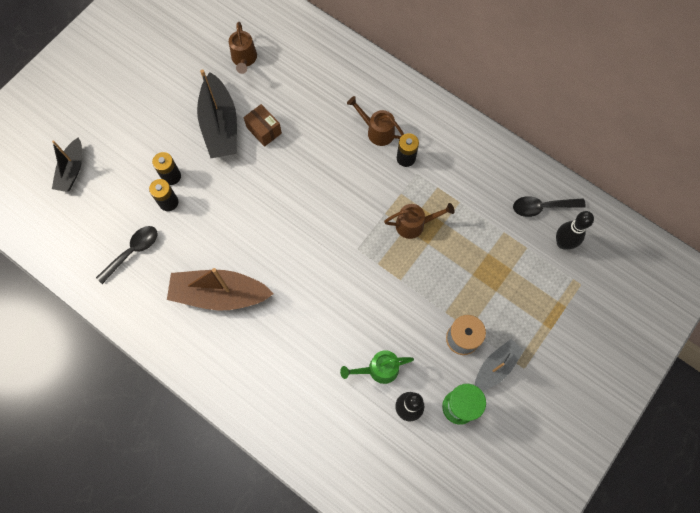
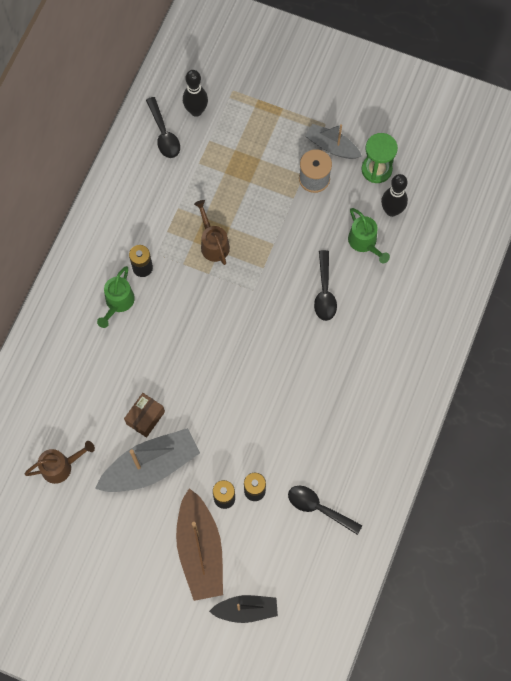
camera: 105 degrees left, 0 degrees up
(220, 125) = (151, 466): black boat -> grey boat
(220, 294) = (337, 406): brown boat -> brown boat (200, 550)
(336, 314) = (324, 292): none -> black spoon
(377, 131) = (118, 303): brown watering can -> green watering can

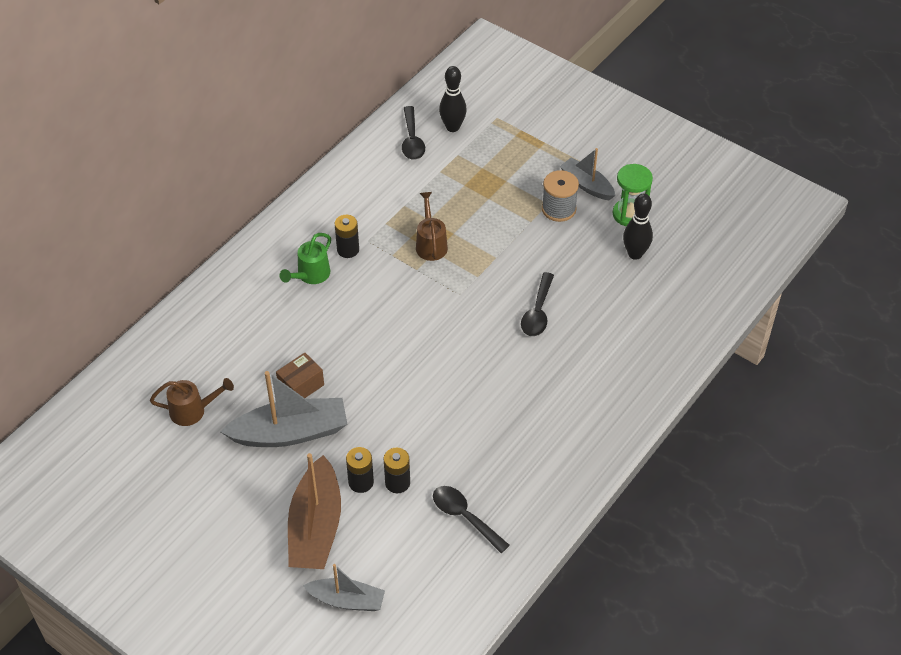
camera: 15 degrees right, 20 degrees down
(246, 610) = (347, 600): black boat -> grey boat
(364, 243) = (596, 277): green watering can -> none

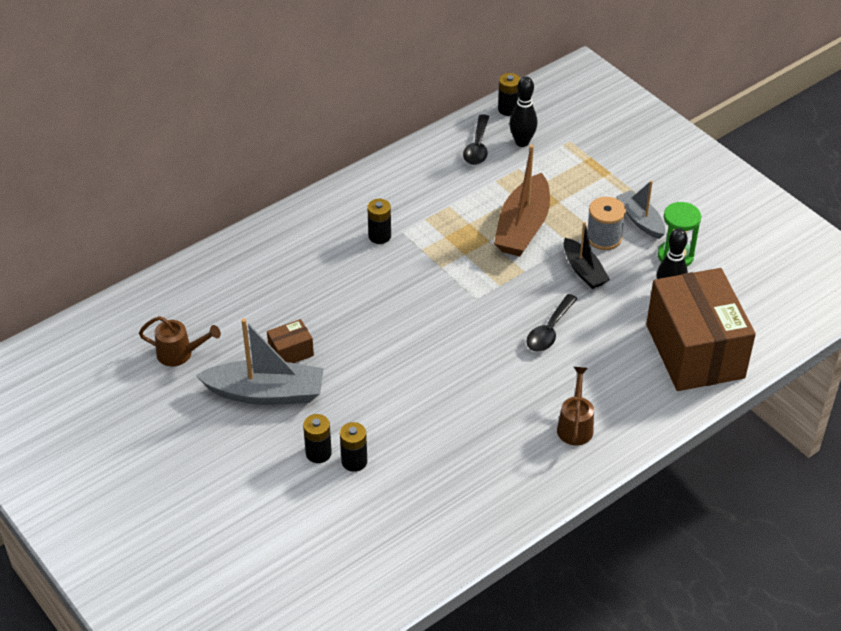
camera: 15 degrees right, 5 degrees down
(310, 275) = (335, 253): green watering can -> none
(316, 527) = (260, 485): brown boat -> brown boat (523, 227)
(347, 600) = (267, 559): grey boat -> none
(429, 96) = (508, 109): none -> black battery
(431, 244) = (463, 246): brown watering can -> brown watering can (575, 425)
(464, 517) = (410, 508): black spoon -> none
(550, 246) = (583, 271): none -> black boat
(675, 304) = (695, 351): none -> brown box

